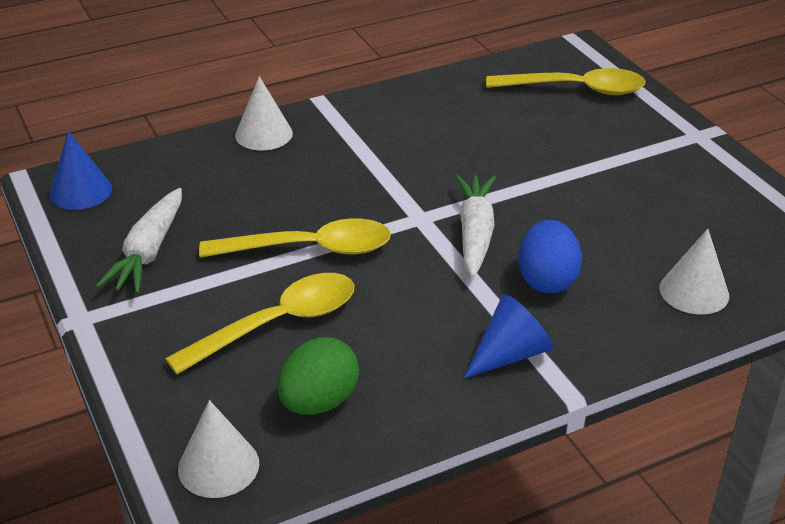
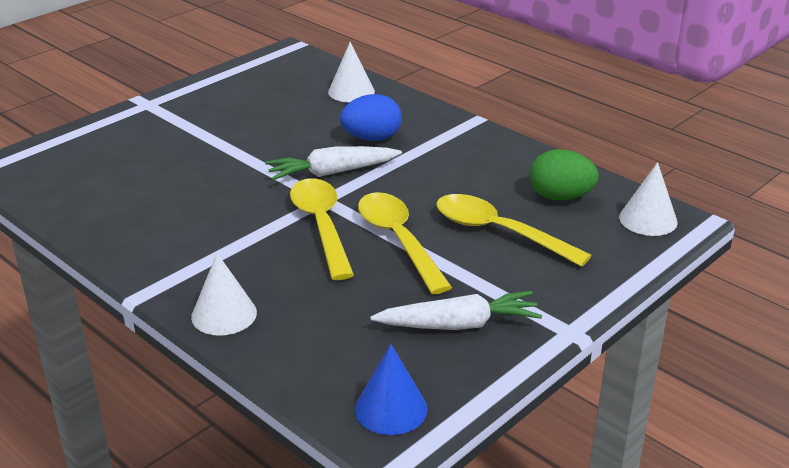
camera: 110 degrees left, 5 degrees down
(510, 354) = (458, 140): blue cone -> none
(576, 89) = (82, 159): yellow spoon -> yellow spoon (321, 226)

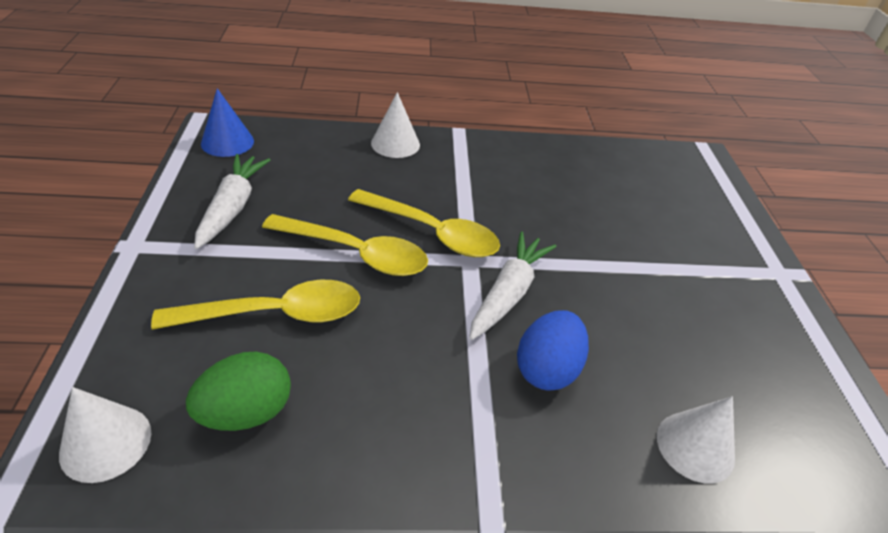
camera: 130 degrees right, 10 degrees up
(458, 325) = (232, 208): white carrot -> white carrot turned 150 degrees clockwise

